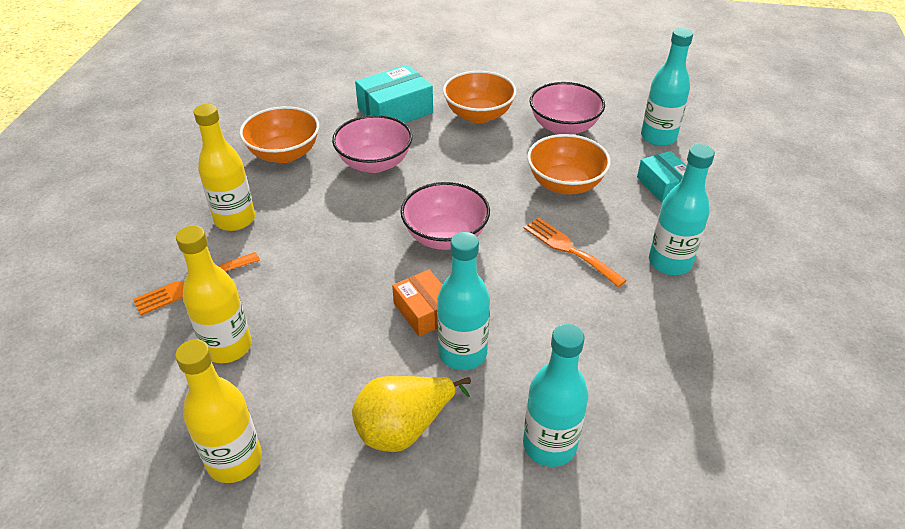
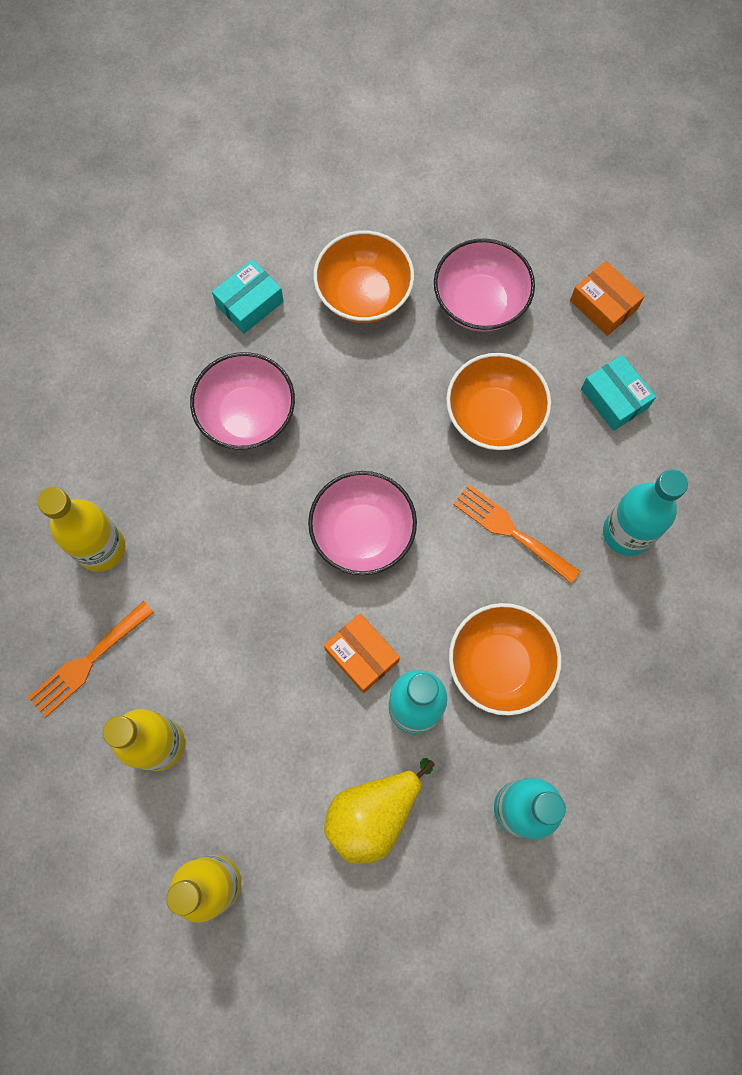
camera: 10 degrees left, 30 degrees up
(284, 154) = (125, 416): orange bowl -> orange bowl (499, 664)
(395, 110) = (249, 303): turquoise box -> turquoise box, size x0.65
(658, 137) = (603, 305): turquoise bottle -> orange box

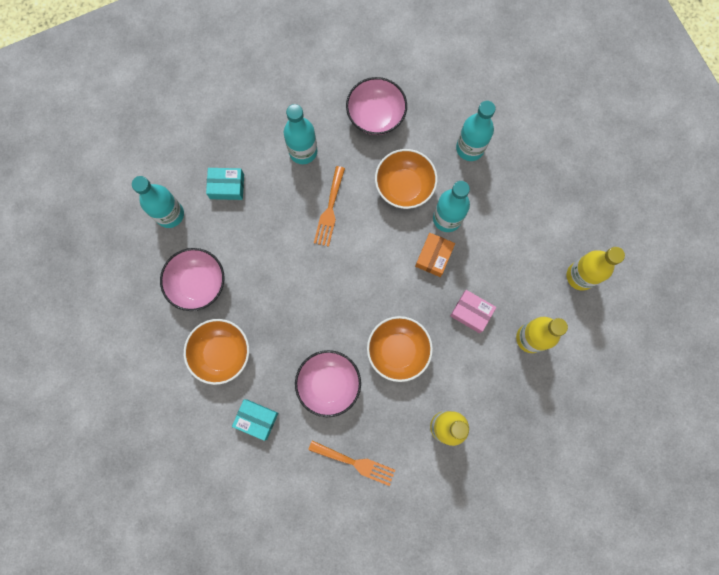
camera: 115 degrees left, 5 degrees up
(87, 662) = (509, 399): orange fork -> orange fork (355, 463)
(245, 670) = (471, 313): none -> pink box
(363, 533) = (368, 286): pink bowl -> pink bowl (376, 116)
(373, 814) = (508, 215): yellow pear -> none
(493, 416) = (267, 246): orange bowl -> orange bowl (398, 351)
(603, 305) = (170, 214): orange box -> turquoise bottle
(614, 398) = (227, 186): turquoise box -> turquoise box turned 60 degrees clockwise

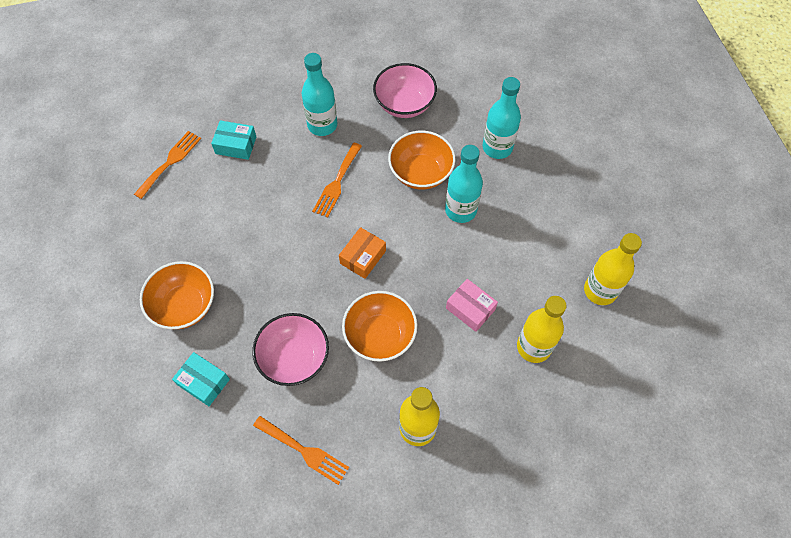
camera: 10 degrees right, 15 degrees down
(170, 214) = (170, 162): turquoise bottle -> orange fork
(198, 284) = (179, 232): pink bowl -> none
(434, 257) = (439, 245): orange box -> orange box (363, 257)

